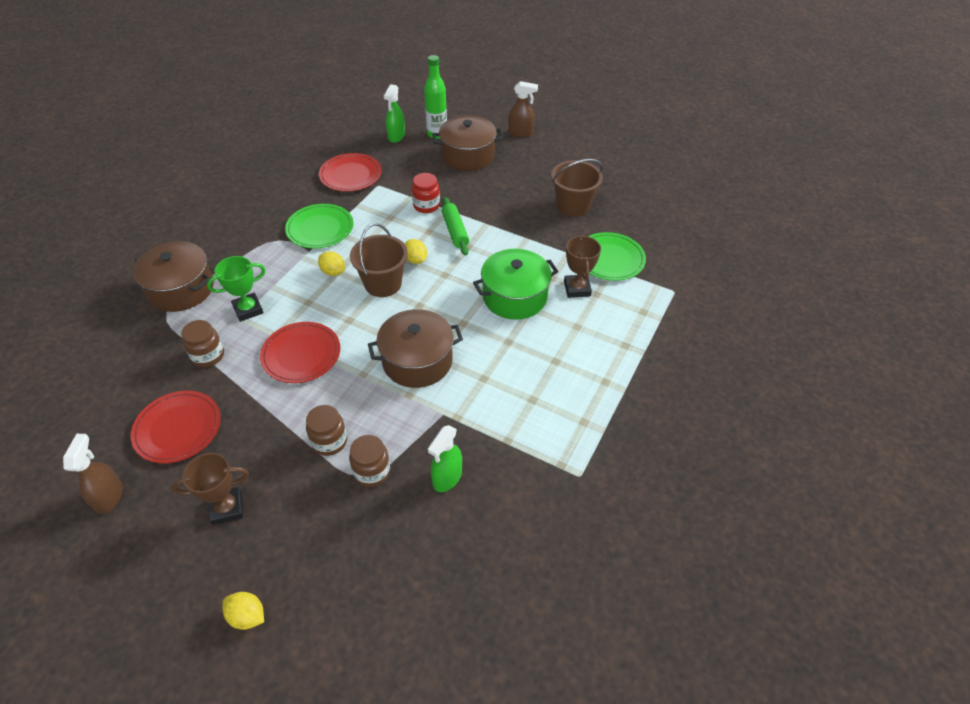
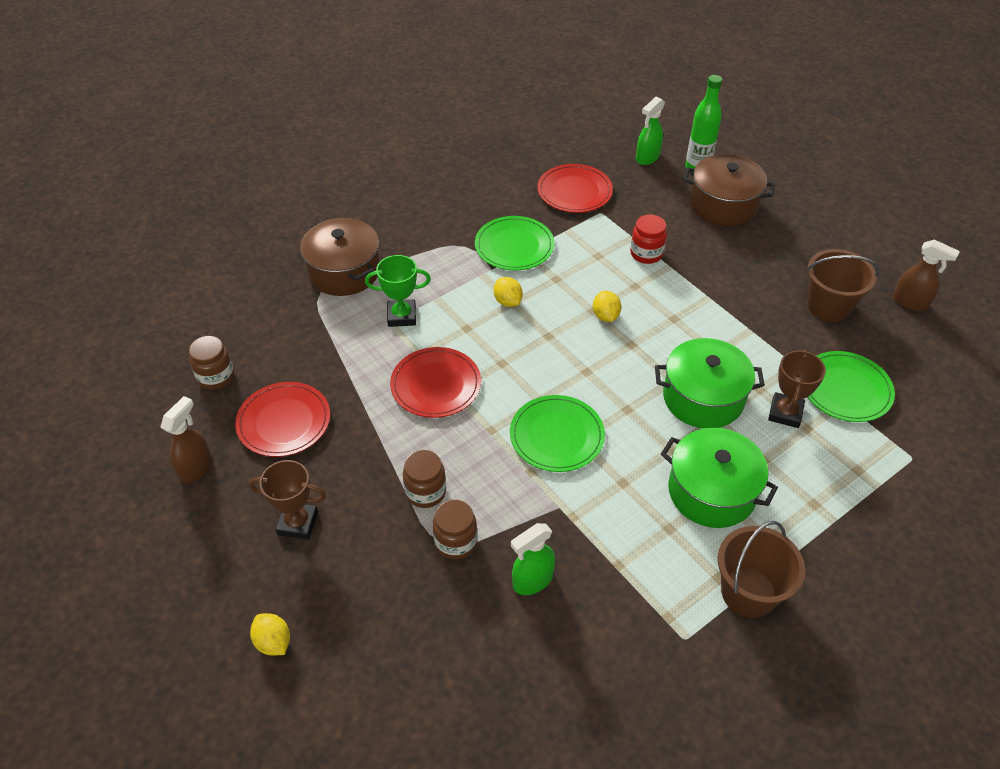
camera: 25 degrees right, 0 degrees up
(208, 356) = (342, 354): brown jar -> brown jar (216, 377)
(383, 284) = (556, 333): brown bucket -> brown bucket (748, 592)
(417, 361) = (557, 436): brown pot -> green plate
(455, 231) = (666, 295): green rolling pin -> none
(520, 133) = (803, 193): brown spray bottle -> brown spray bottle (910, 302)
(551, 362) = (711, 491): none -> green pot

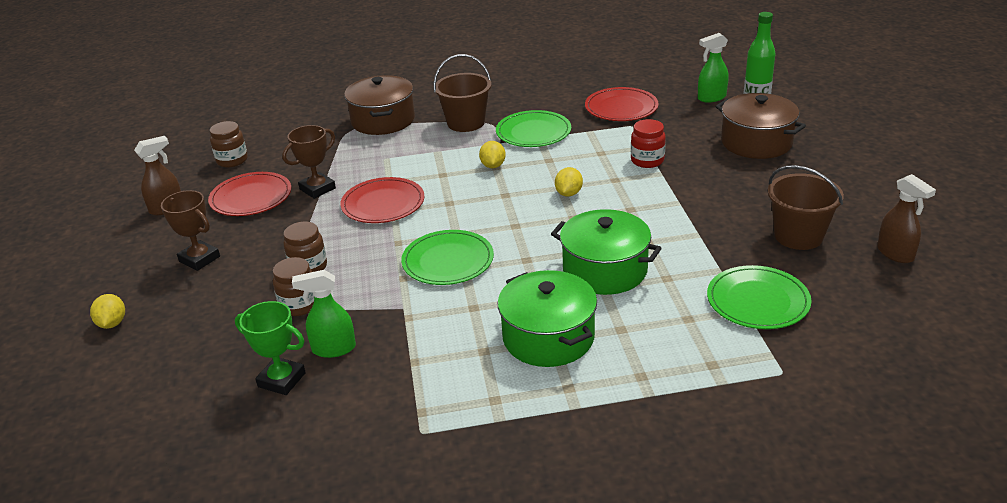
camera: 30 degrees right, 15 degrees down
(402, 316) = (399, 156): green trophy -> green trophy (281, 380)
(748, 592) = (512, 420): brown bucket -> brown bucket (466, 123)
(785, 413) = (676, 302): brown trophy -> brown trophy (317, 189)

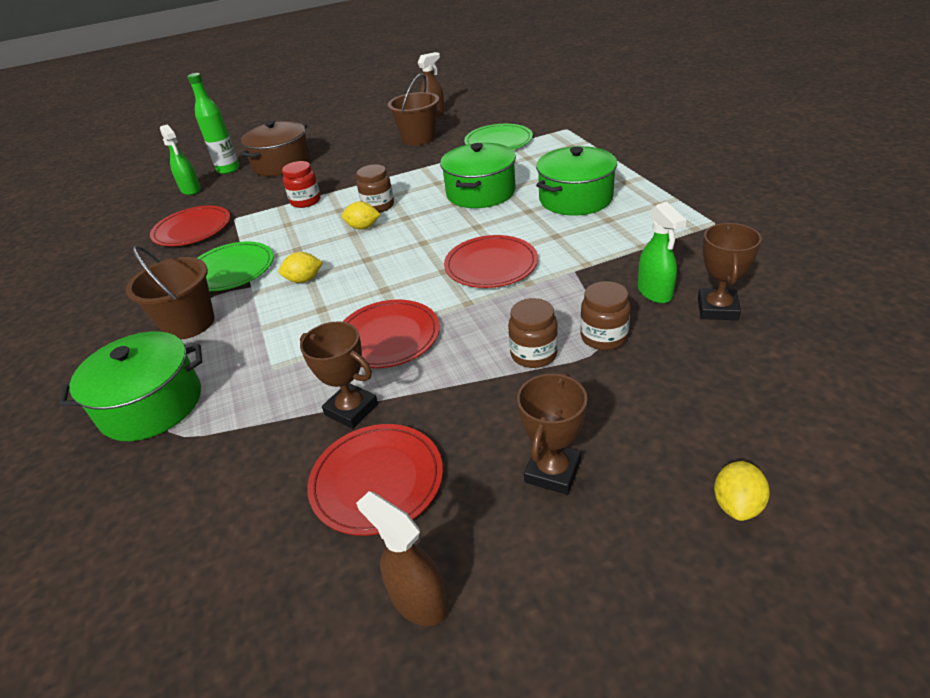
camera: 100 degrees left, 5 degrees up
(112, 323) = (736, 504): yellow lemon -> yellow lemon turned 45 degrees counterclockwise
(232, 160) = (245, 568): brown jar -> brown jar (378, 206)
(281, 380) = (717, 309): green trophy -> brown trophy
(383, 120) = (151, 405): brown pot -> green pot
(448, 261) = (491, 265): green plate -> red plate

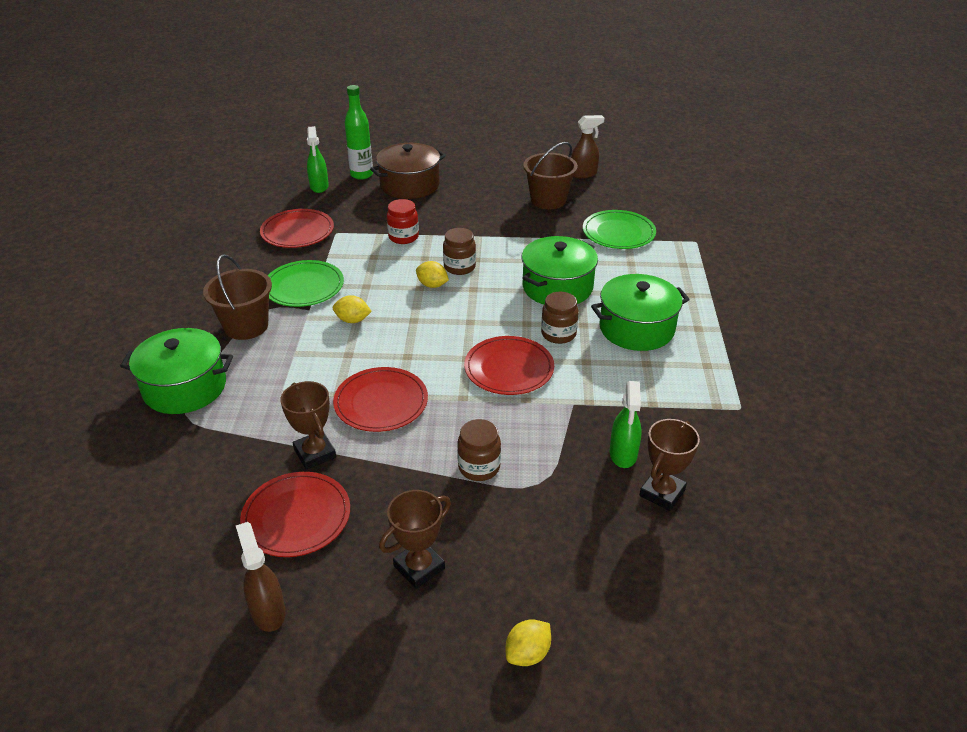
camera: 20 degrees right, 0 degrees up
(603, 337) = (545, 476): brown jar -> brown jar (558, 334)

